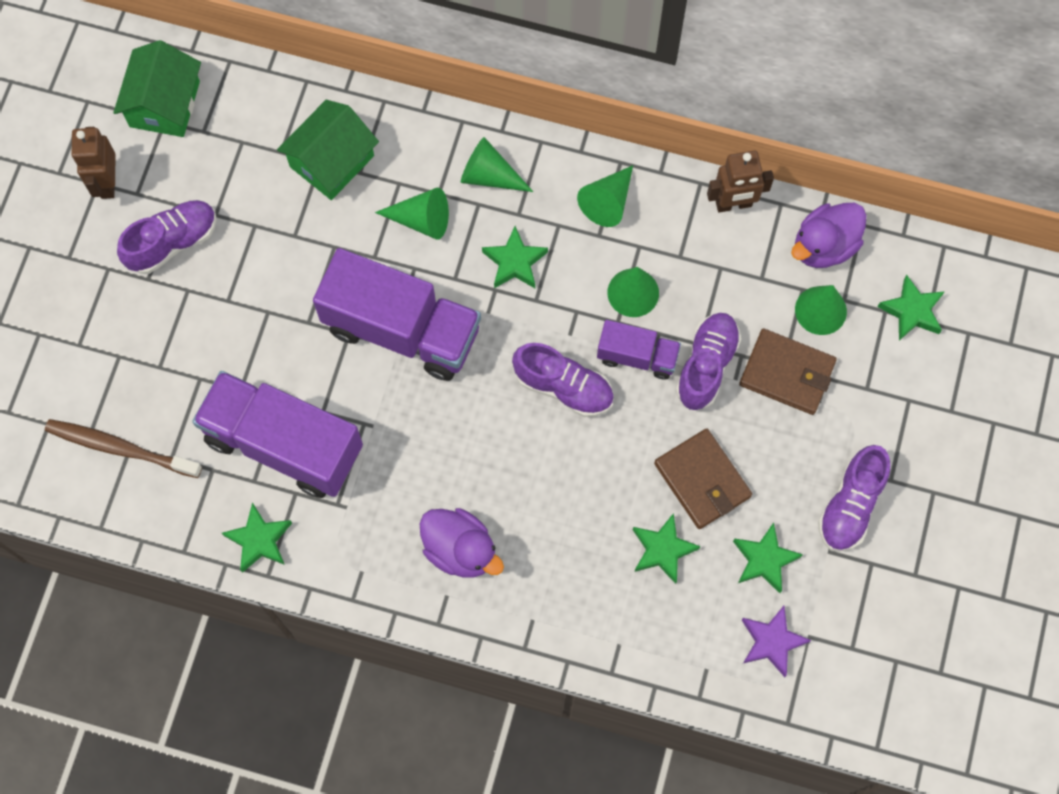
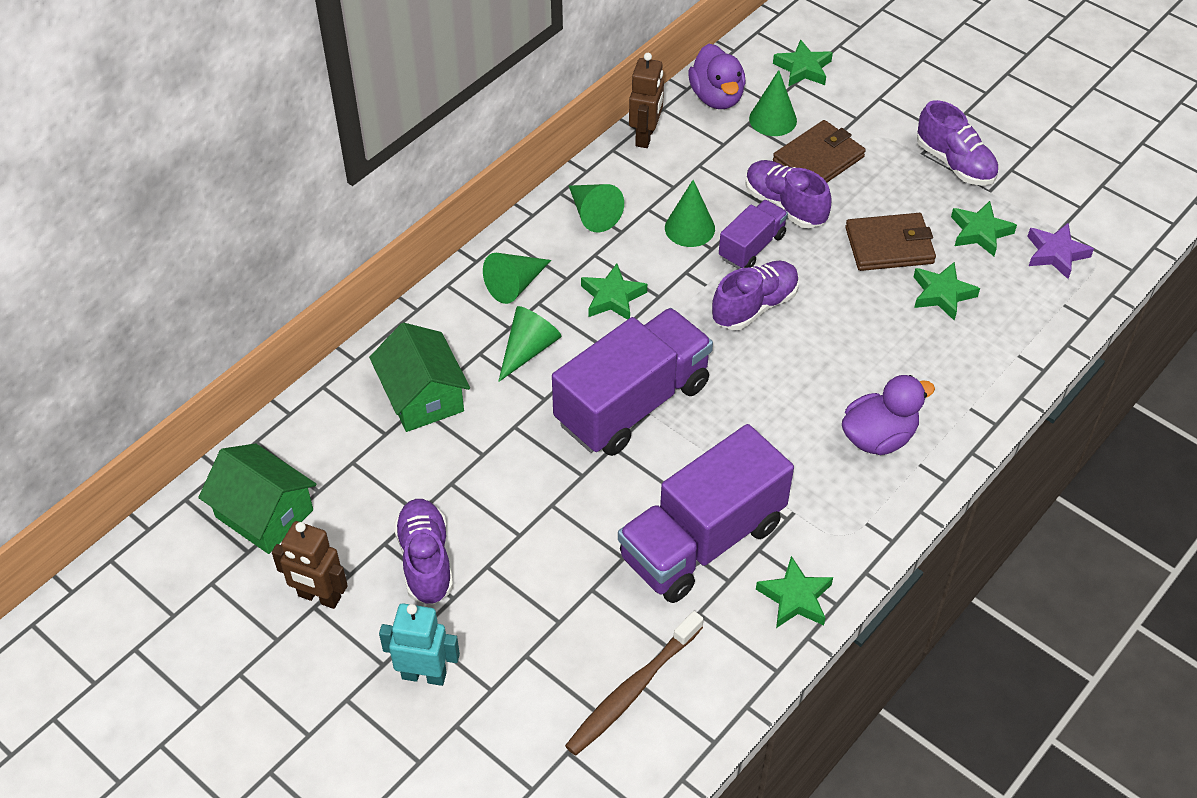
camera: 65 degrees left, 20 degrees down
(71, 291) = (424, 675): none -> turquoise robot

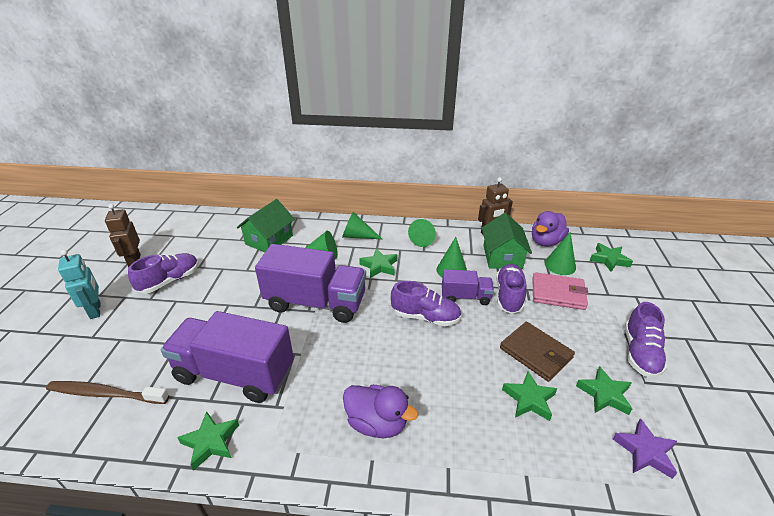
camera: 55 degrees right, 15 degrees down
(264, 513) = (176, 229): green house -> green house (502, 257)
(818, 159) = (558, 293): brown wallet -> pink wallet

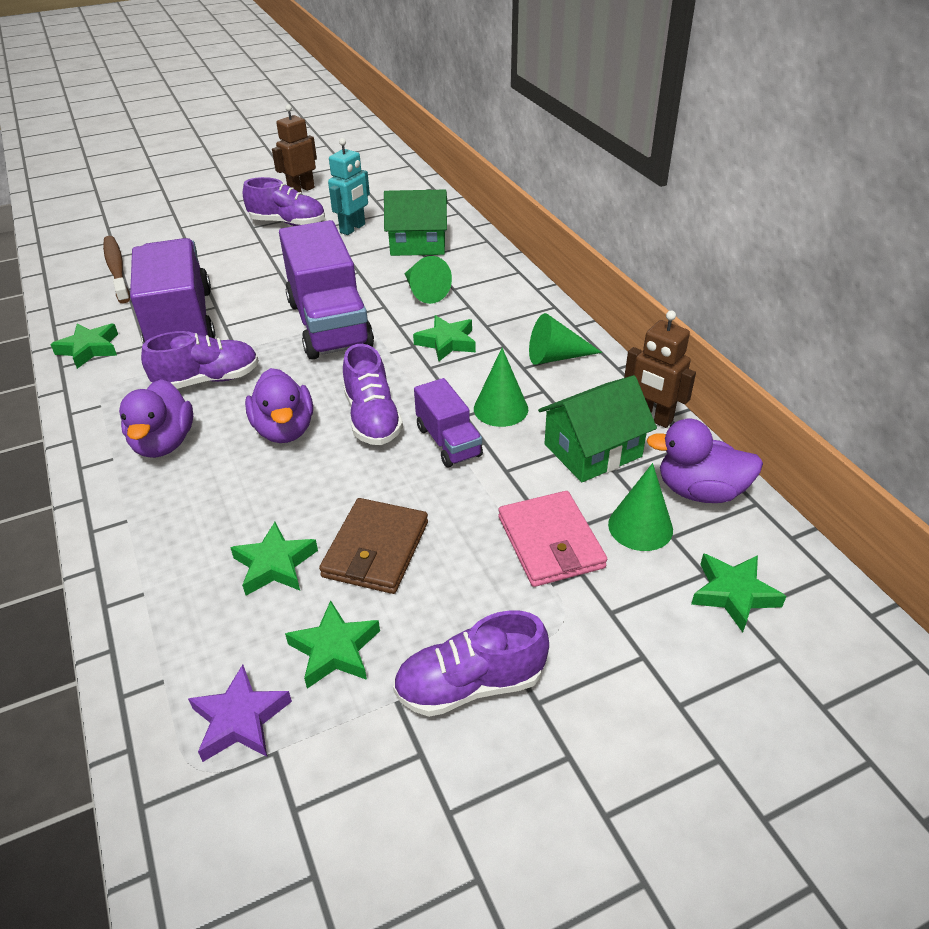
camera: 60 degrees right, 5 degrees up
(96, 310) = (215, 210): turquoise robot -> turquoise robot (353, 228)
(357, 236) = (496, 300): green cone -> none
(408, 357) = (284, 430): none -> purple duck
(509, 296) = (491, 486): purple shoe -> purple shoe (208, 380)

